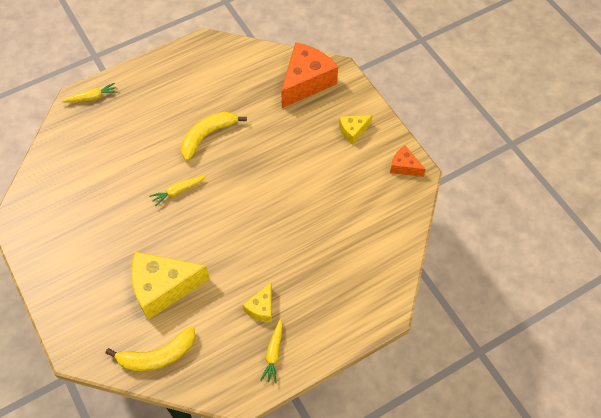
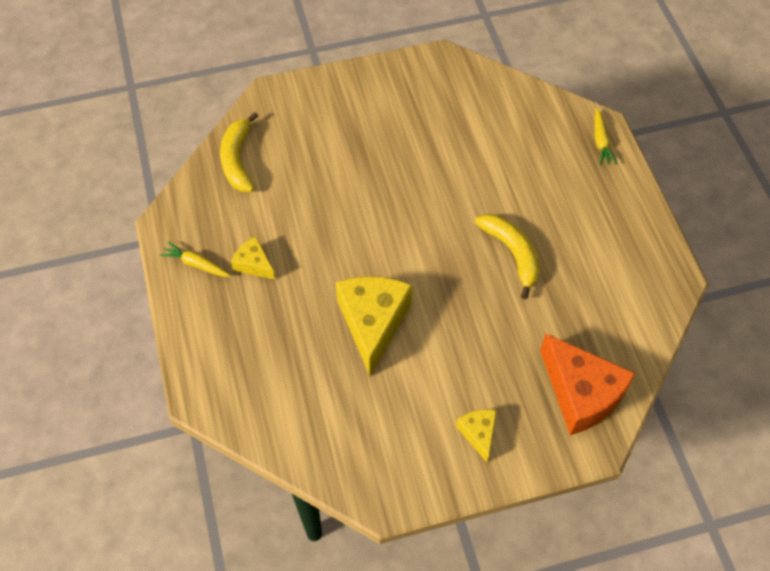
camera: 105 degrees right, 0 degrees up
(163, 288) = (314, 176): yellow cheese -> yellow cheese (373, 323)
(178, 191) = (436, 209): yellow carrot -> none
(404, 167) = (400, 485): orange cheese -> none

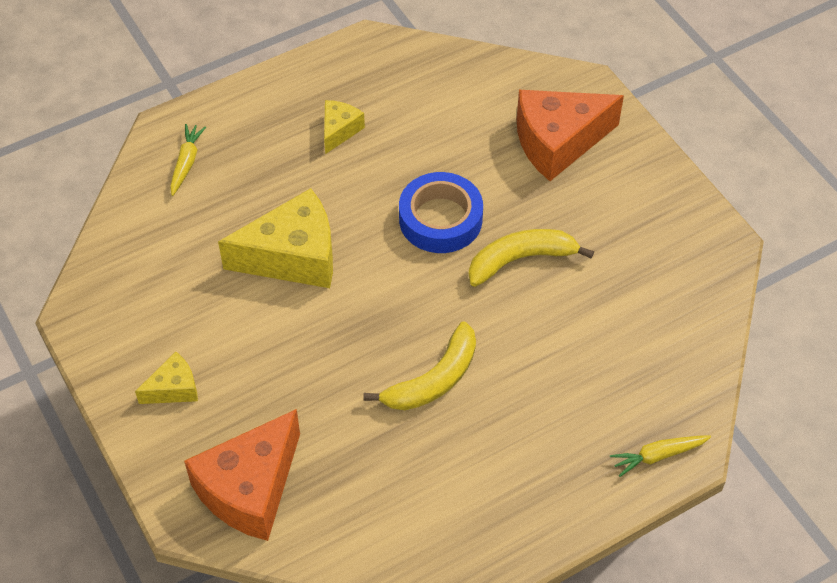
camera: 75 degrees right, 5 degrees down
(196, 264) = (324, 82): yellow carrot -> yellow carrot (186, 163)
(238, 160) = (476, 80): yellow banana -> yellow banana (520, 260)
(320, 125) = (558, 142): none -> orange cheese
(368, 215) = (440, 219): none -> blue tape

